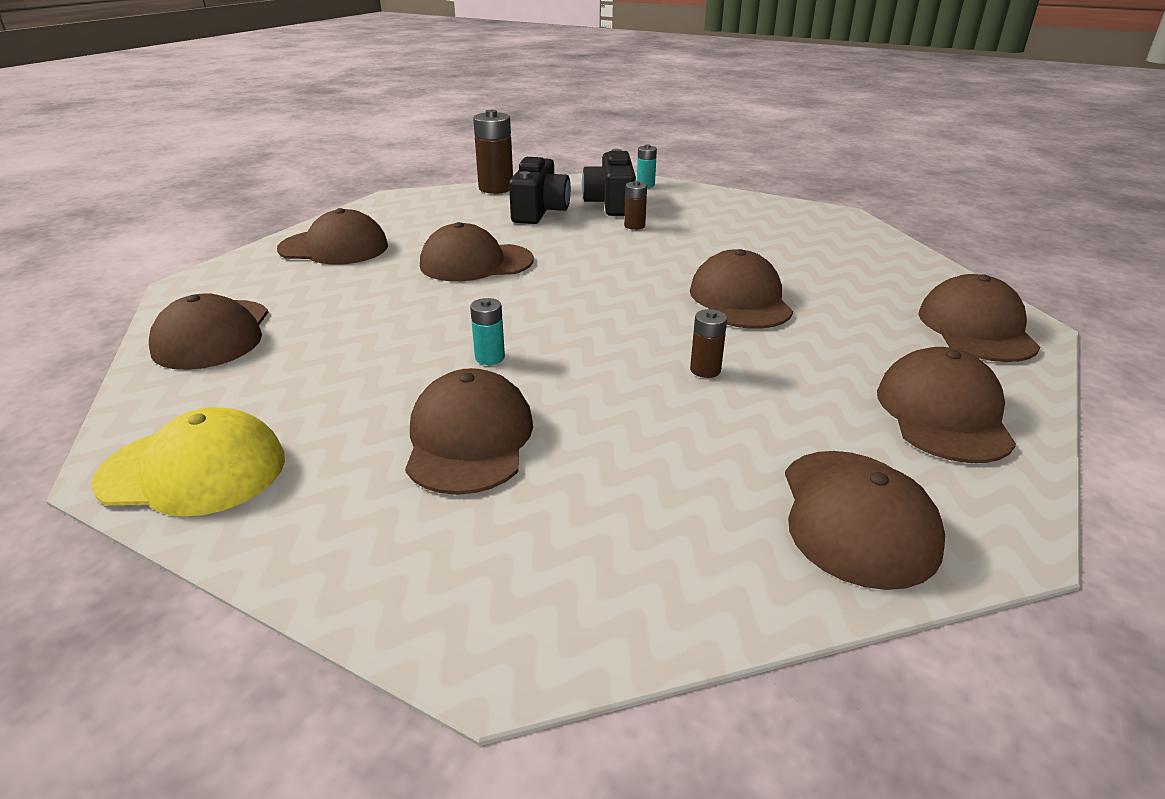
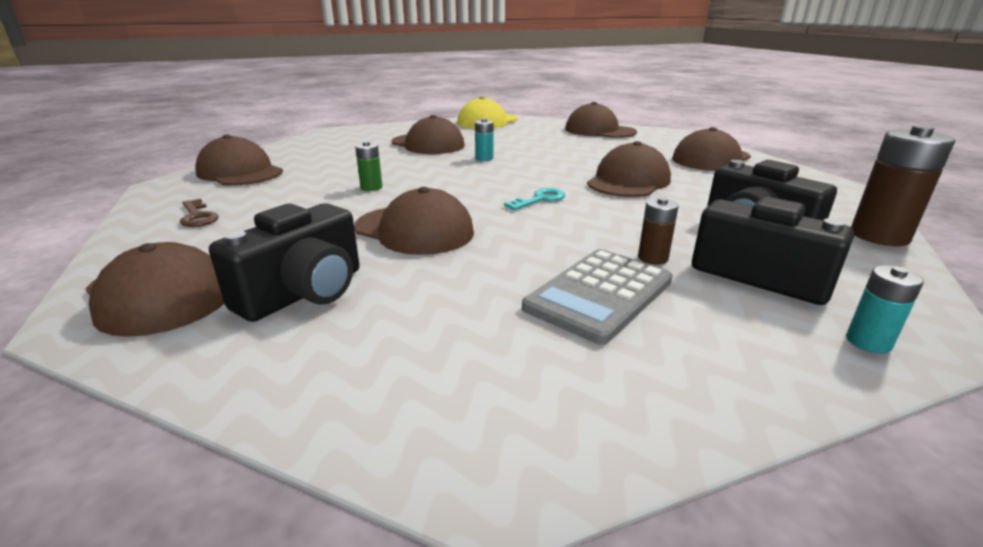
camera: 130 degrees right, 5 degrees down
(589, 281) = (540, 199): none -> turquoise key
(704, 227) = (599, 294): none -> grey calculator
(705, 370) = (371, 187): brown battery -> green battery
(869, 289) = (304, 292): none -> black camera
(943, 413) = (198, 216): brown cap -> brown key

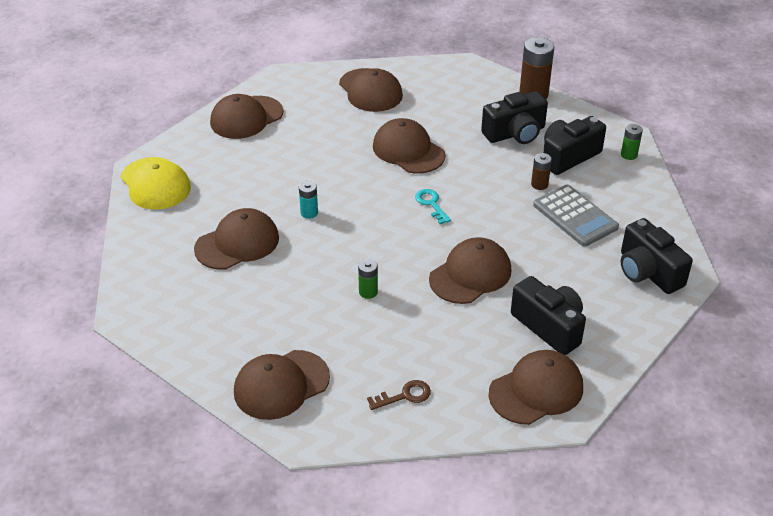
camera: 75 degrees left, 15 degrees up
(479, 396) = (648, 272): none -> black camera
(868, 342) = (629, 155): turquoise battery -> green battery

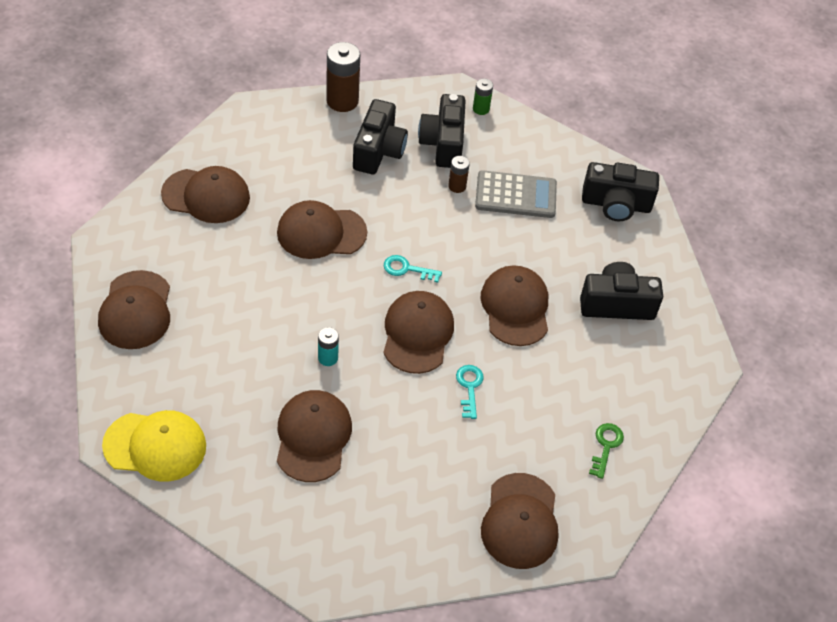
camera: 55 degrees left, 10 degrees up
(368, 292) = (469, 387): green battery -> turquoise key
(404, 395) = (606, 446): brown key -> green key
(536, 390) = (672, 362): brown cap -> brown cap (417, 334)

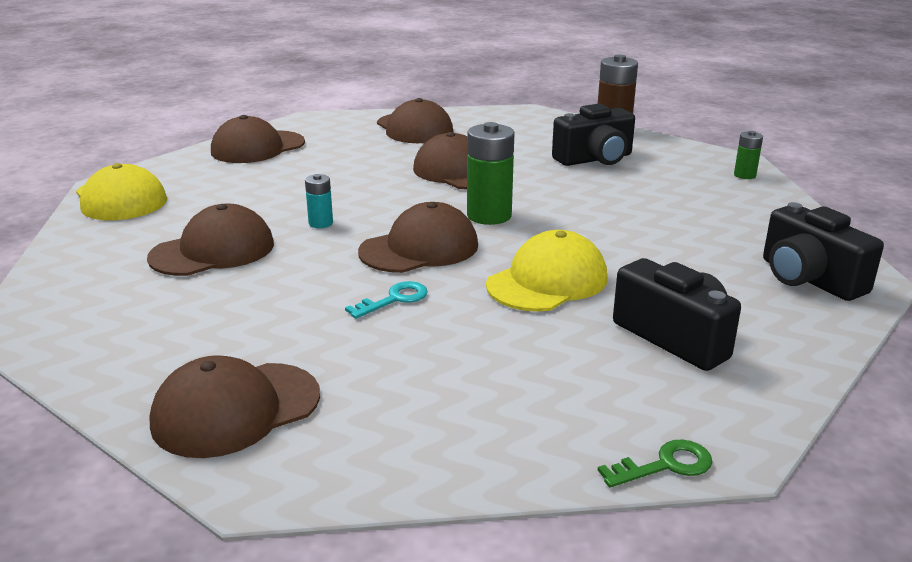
camera: 55 degrees right, 25 degrees down
(407, 269) = (489, 216): turquoise key -> green battery
(443, 143) = (666, 177): black camera -> none
(457, 186) = (633, 199): brown battery -> none
(515, 195) = (688, 226): grey calculator -> none
(515, 307) = (547, 281): brown cap -> yellow cap
(606, 446) = (445, 424): green key -> green key (665, 465)

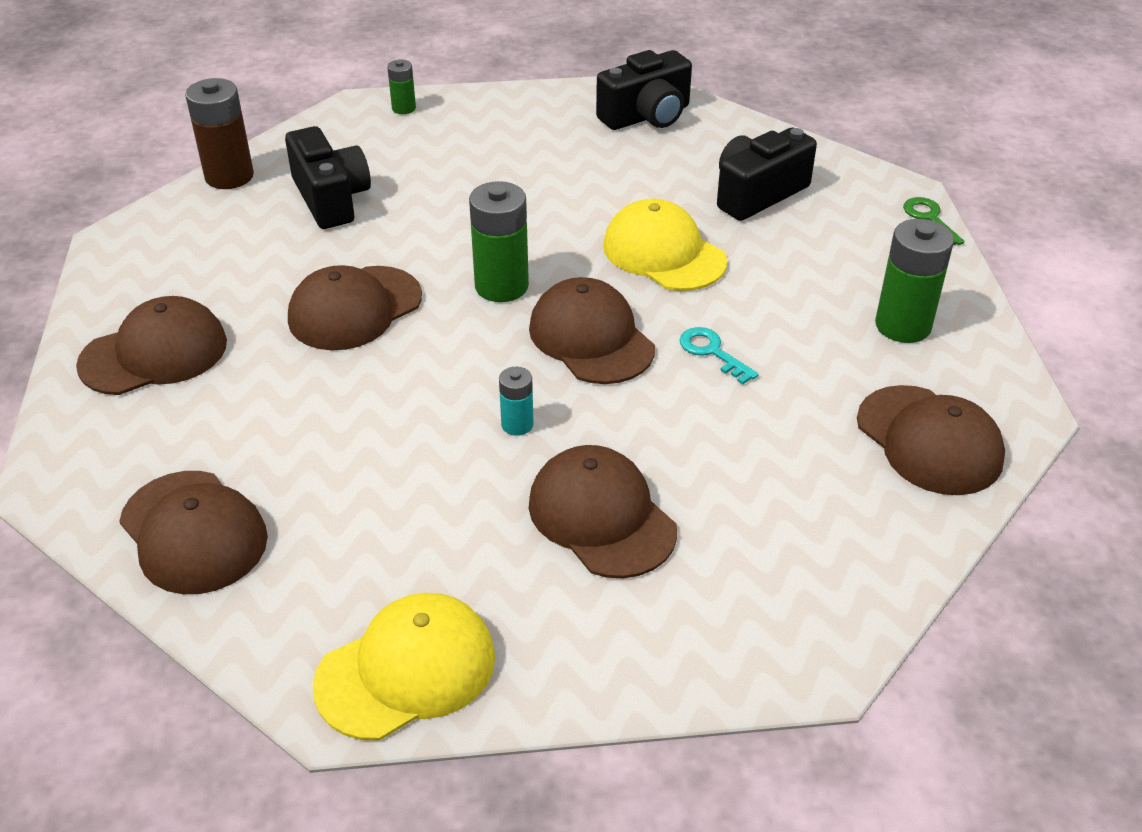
camera: 90 degrees left, 15 degrees up
(429, 414) = (903, 325): none -> green battery

